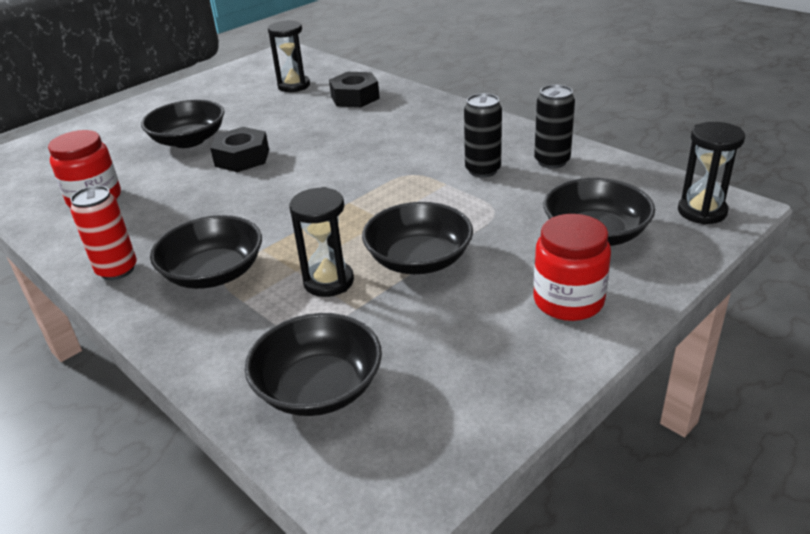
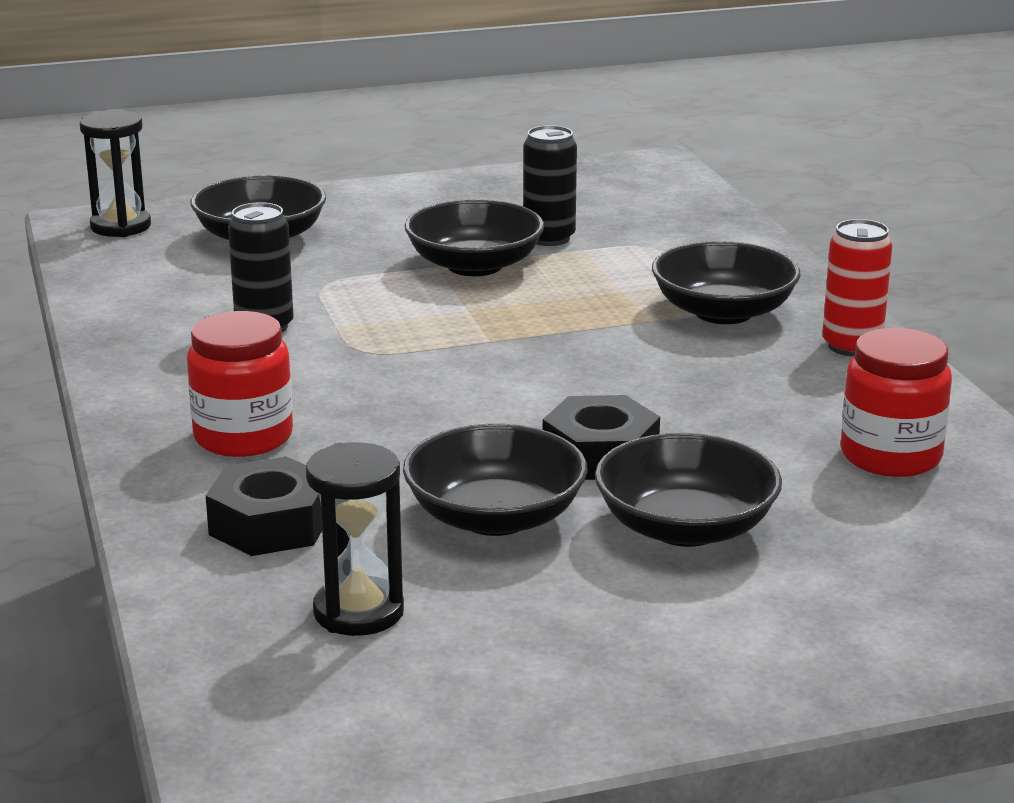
camera: 155 degrees left, 10 degrees down
(319, 388) = (661, 215): black bowl -> black bowl (495, 517)
(328, 281) = (592, 273): black hourglass -> none
(552, 161) = (161, 312): black can -> black can (549, 238)
(568, 301) = (377, 207): red jar -> red jar (243, 437)

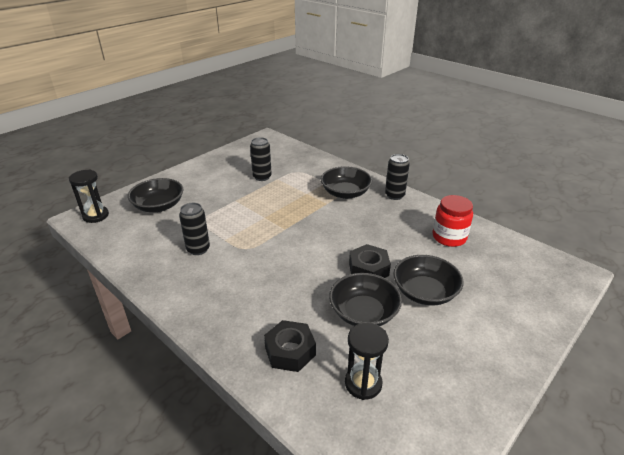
camera: 30 degrees left, 10 degrees up
(243, 437) = (239, 309): red jar -> none
(474, 265) = (248, 196): black bowl -> none
(851, 346) = (394, 195): red can -> black can

